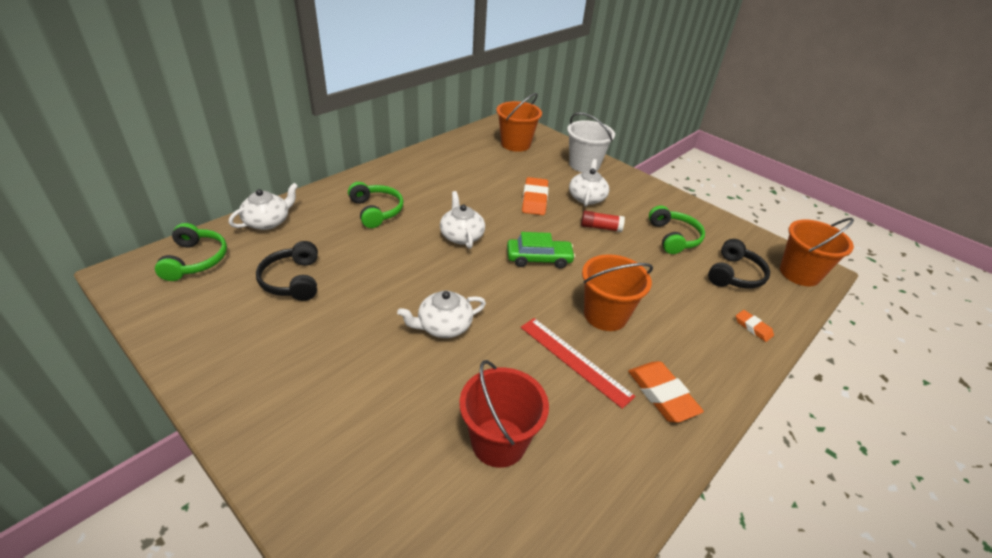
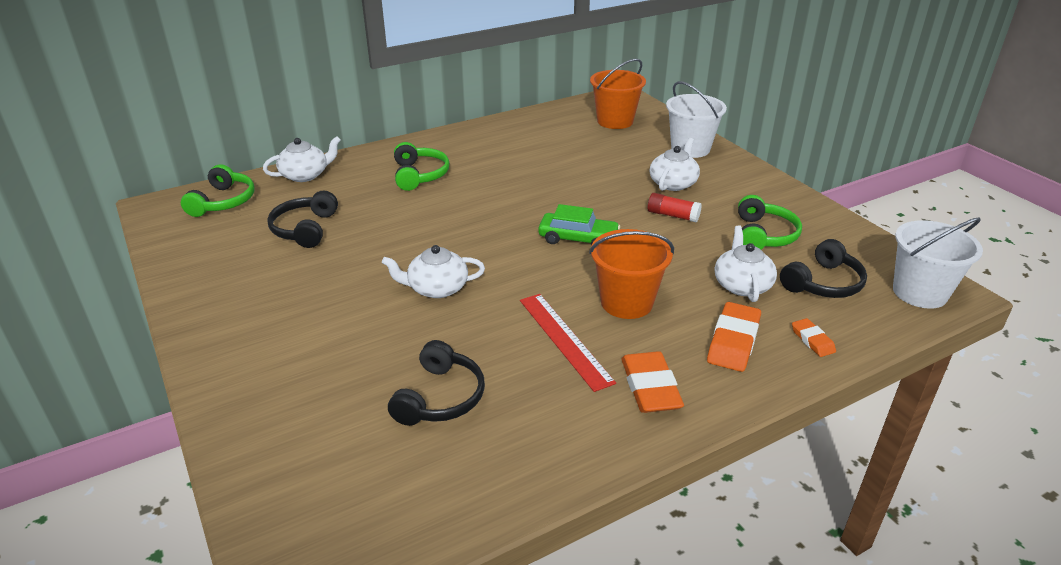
camera: 20 degrees right, 5 degrees down
(461, 236) = (500, 207): white teapot -> white teapot (742, 285)
(498, 442) = (440, 397): red bucket -> black headphones
(534, 199) = (606, 180): orange eraser -> orange eraser (733, 341)
(799, 273) = (919, 292): orange bucket -> white bucket

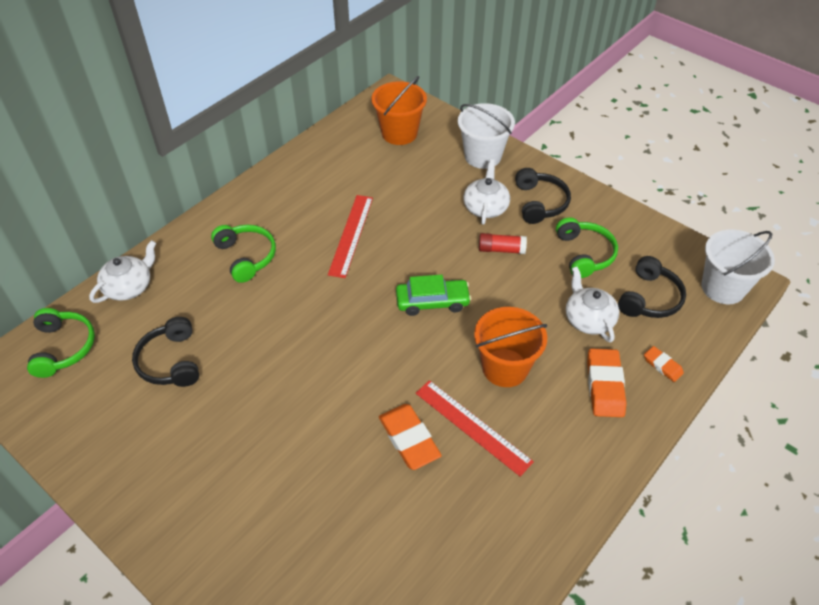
camera: 20 degrees left, 15 degrees up
(436, 288) = (335, 400): white teapot -> none
(440, 397) = (400, 525): black headphones -> black headphones (540, 203)
(526, 178) = (351, 235): none -> red ruler
(650, 387) = (561, 456): orange eraser -> orange eraser (409, 439)

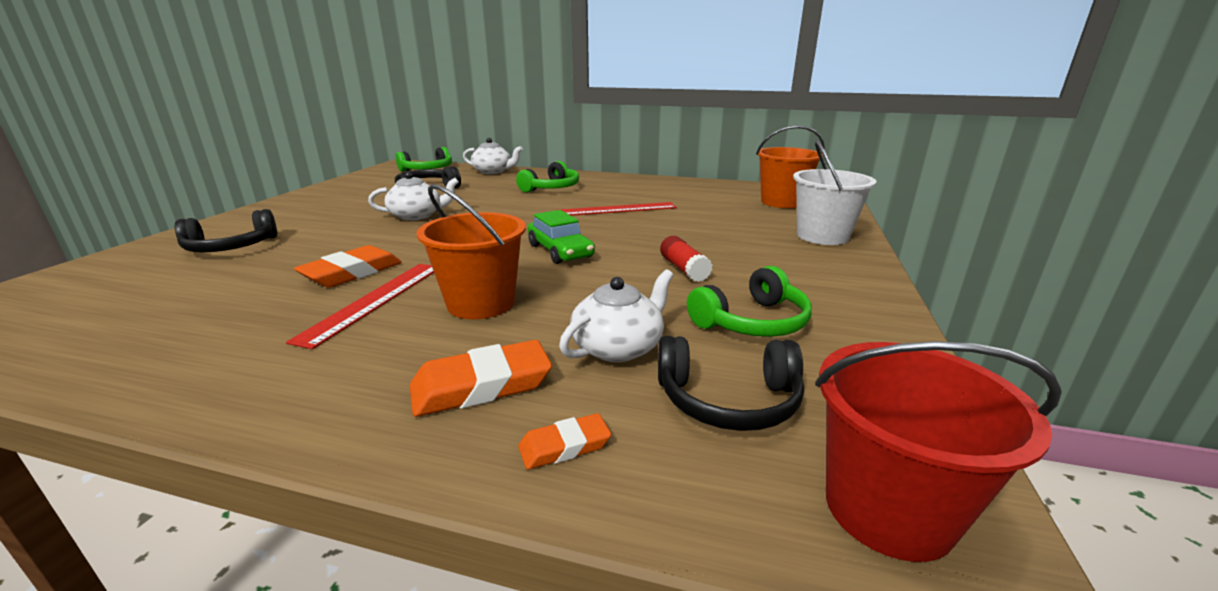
camera: 65 degrees right, 25 degrees down
(485, 207) = (742, 250): white teapot -> white teapot (417, 216)
(540, 203) = (802, 276): black headphones -> black headphones (231, 247)
(662, 365) = (564, 446): orange eraser -> orange eraser turned 45 degrees clockwise
(723, 288) = (888, 509): white bucket -> red bucket

